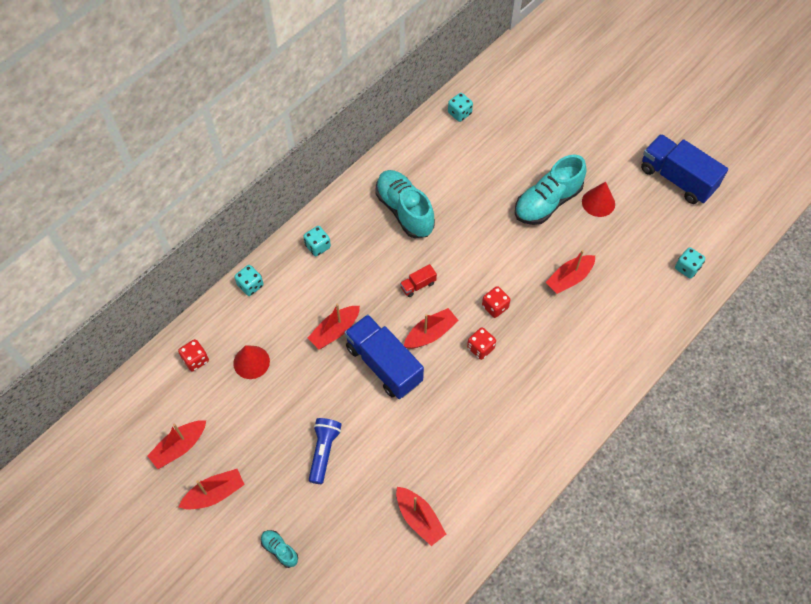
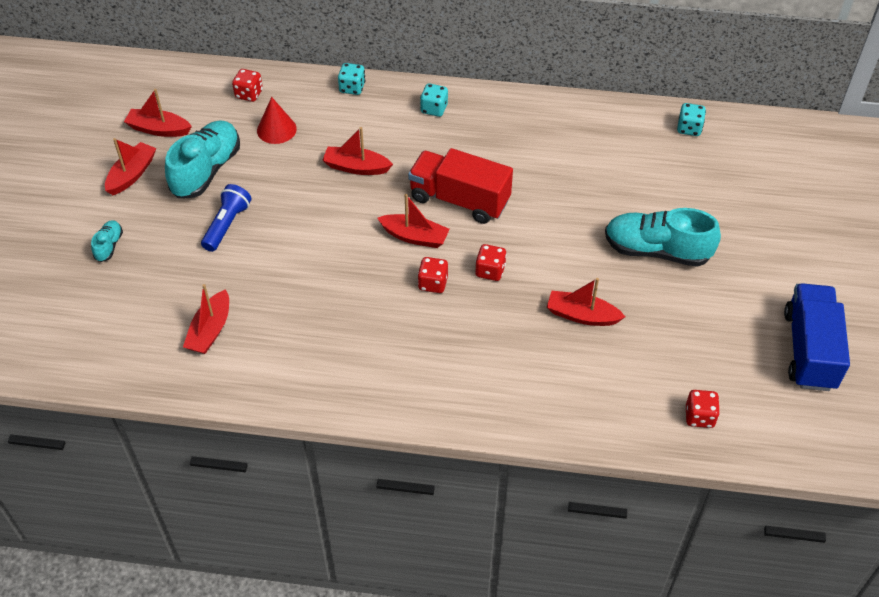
camera: 55 degrees right, 10 degrees down
(214, 494) = (132, 175): red boat -> red boat turned 90 degrees counterclockwise
(324, 451) = (227, 225): blue flashlight -> blue flashlight turned 45 degrees counterclockwise
(384, 364) = (351, 220): blue truck -> none
(404, 211) = (533, 147): turquoise shoe -> turquoise shoe (206, 171)
(418, 285) = (459, 200): red truck -> red truck, size x2.31
(598, 202) = (701, 294): red cone -> none
(687, 268) = (699, 416): turquoise dice -> red dice

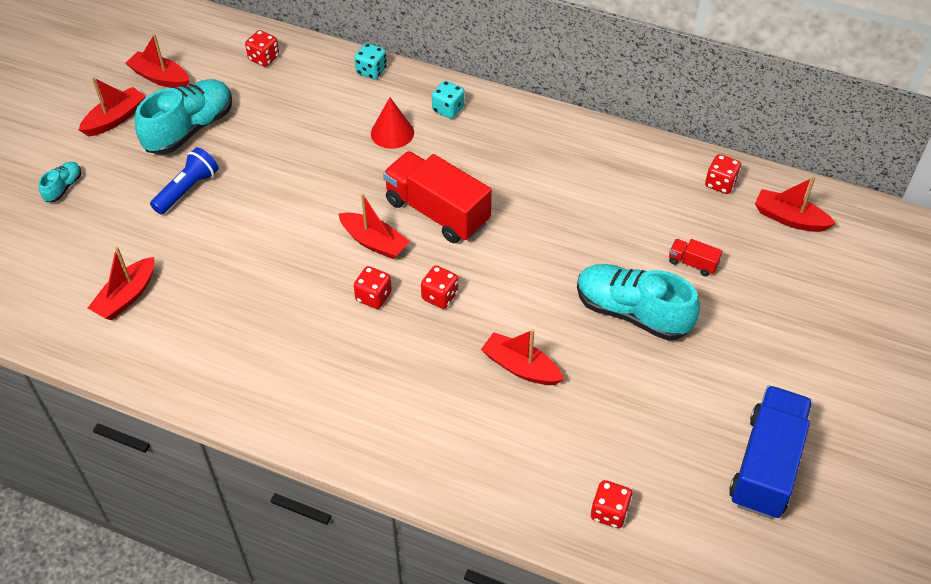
camera: 15 degrees right, 0 degrees up
(276, 129) = (277, 100): red cone -> red cone (392, 133)
(356, 167) = (342, 156): red boat -> red boat (789, 218)
(689, 128) = (720, 184): turquoise dice -> red dice
(691, 199) = (692, 263): none -> red truck

